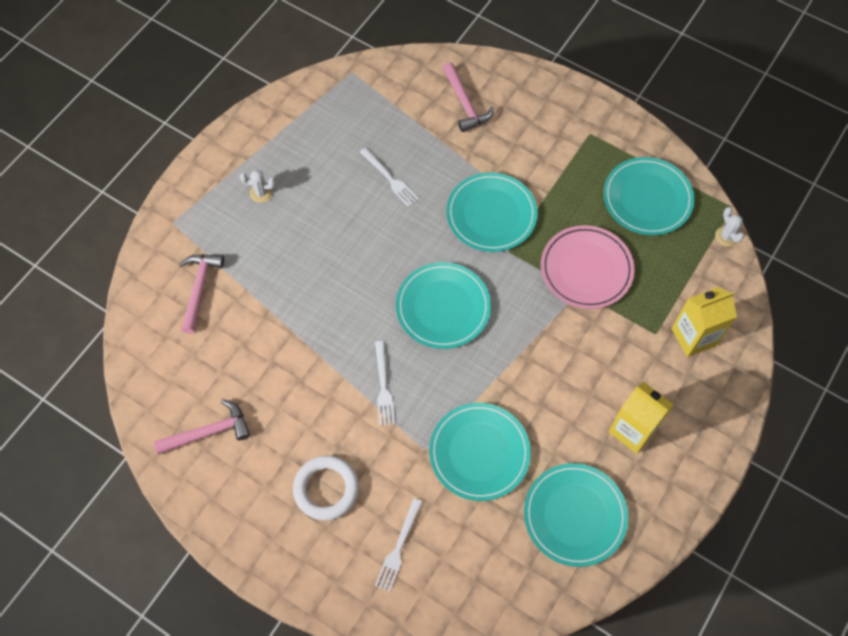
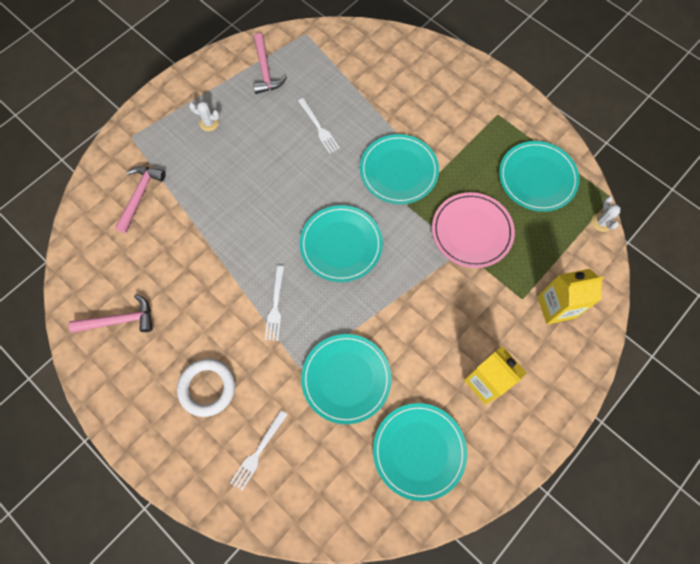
camera: 10 degrees right, 5 degrees up
(465, 104) = (395, 73): pink hammer -> pink hammer (265, 70)

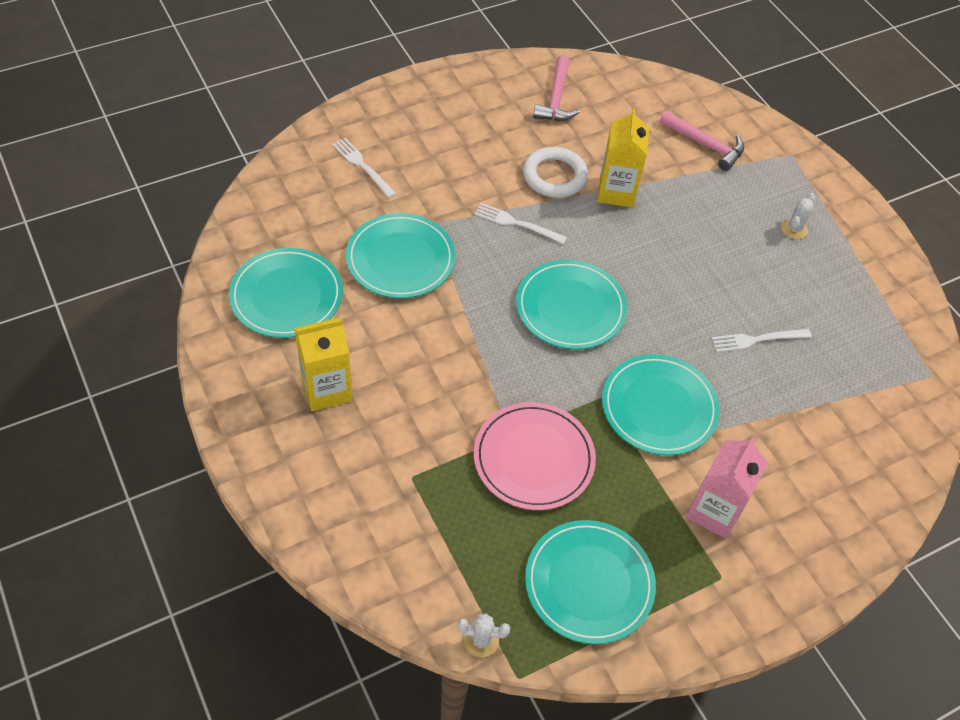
camera: 105 degrees right, 15 degrees down
(207, 388) = (449, 145): white ring -> white ring (554, 176)
(265, 70) = (870, 309): pink hammer -> none
(457, 126) = (714, 511): none -> pink carton
(556, 307) = (381, 513): yellow carton -> yellow carton (616, 192)

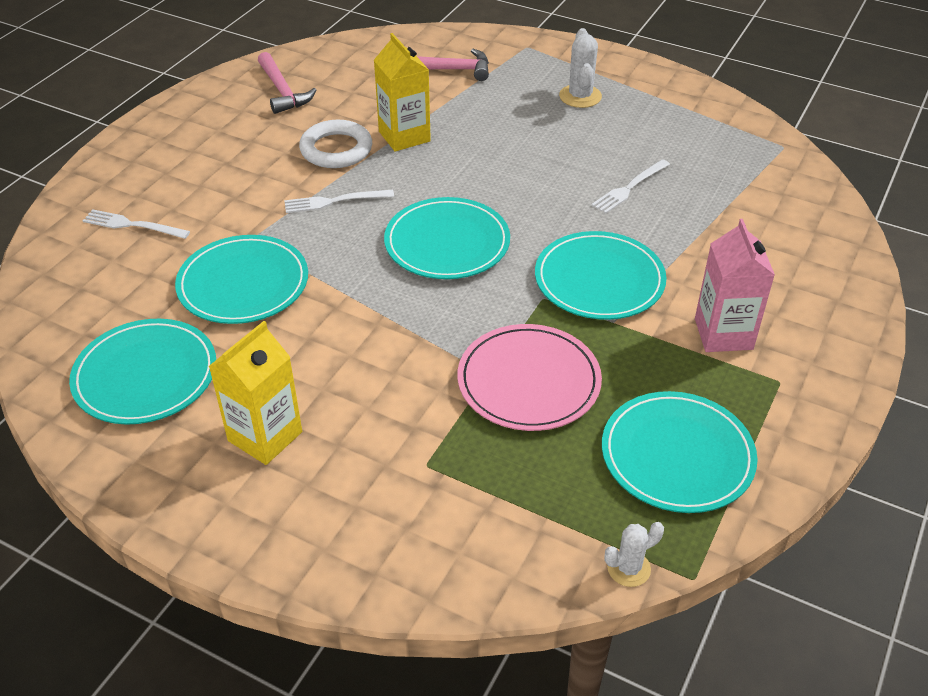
camera: 30 degrees left, 10 degrees down
(794, 229) = (580, 96): white cactus -> white cactus, size x1.54

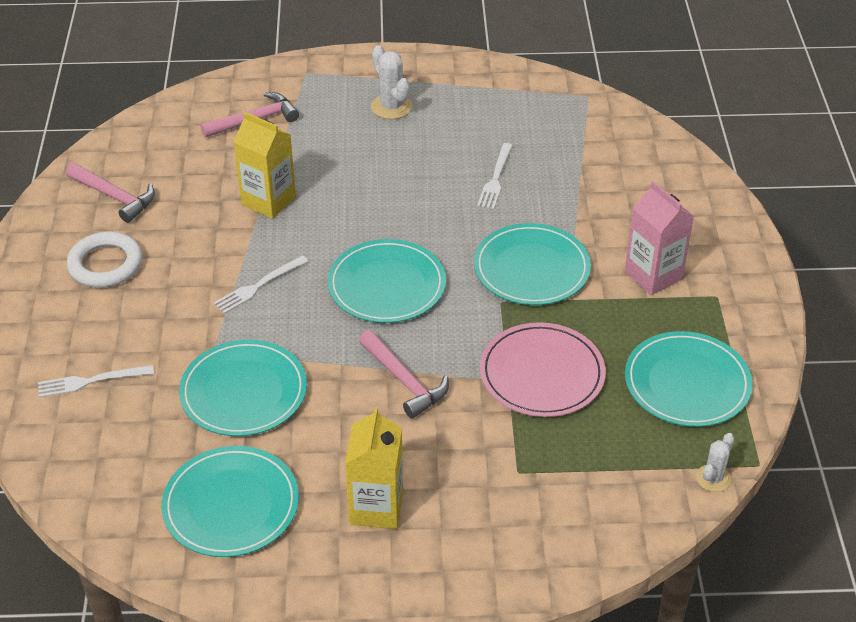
camera: 30 degrees left, 0 degrees up
(336, 149) = (217, 236): white ring -> white ring (105, 264)
(390, 332) = (404, 381): none -> pink hammer

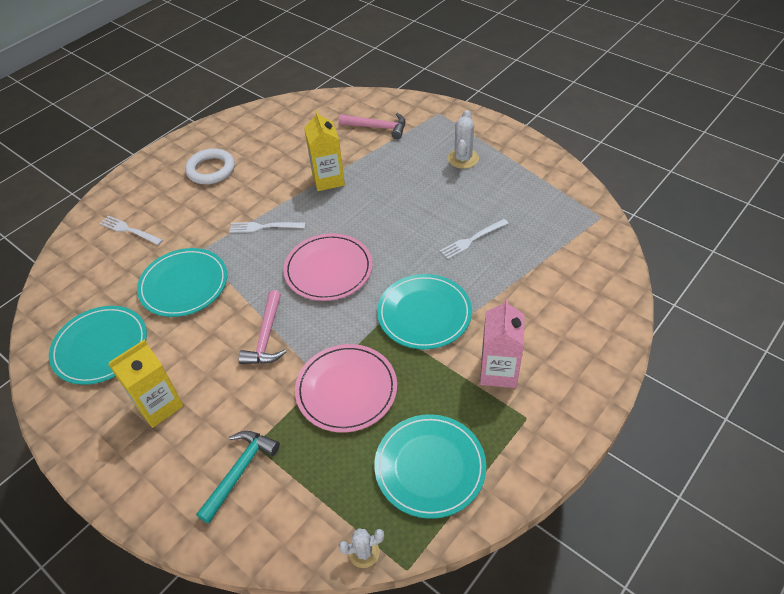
camera: 45 degrees right, 5 degrees up
(114, 197) = (259, 134): pink hammer -> none
(387, 285) = (328, 269): turquoise plate -> pink plate
(532, 501) = (239, 472): none -> turquoise hammer

